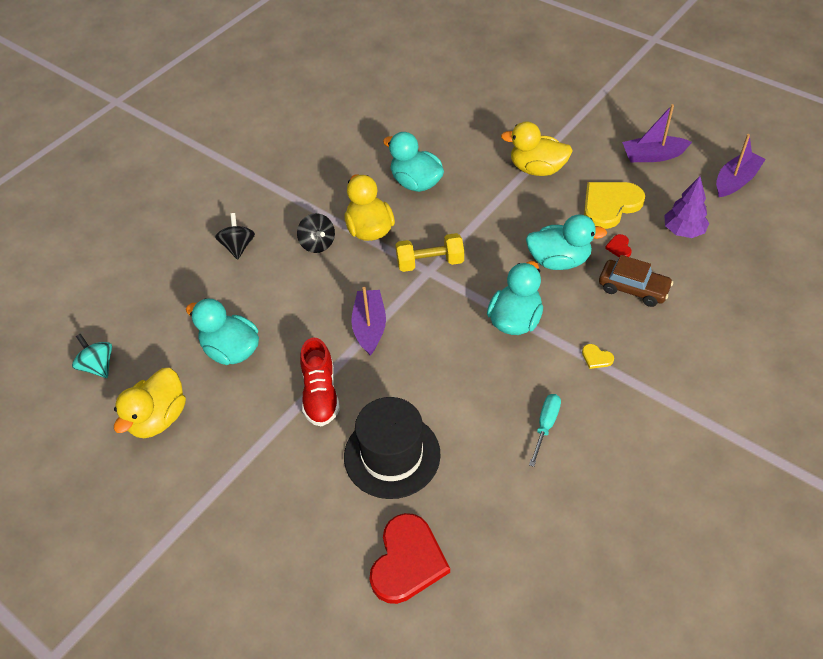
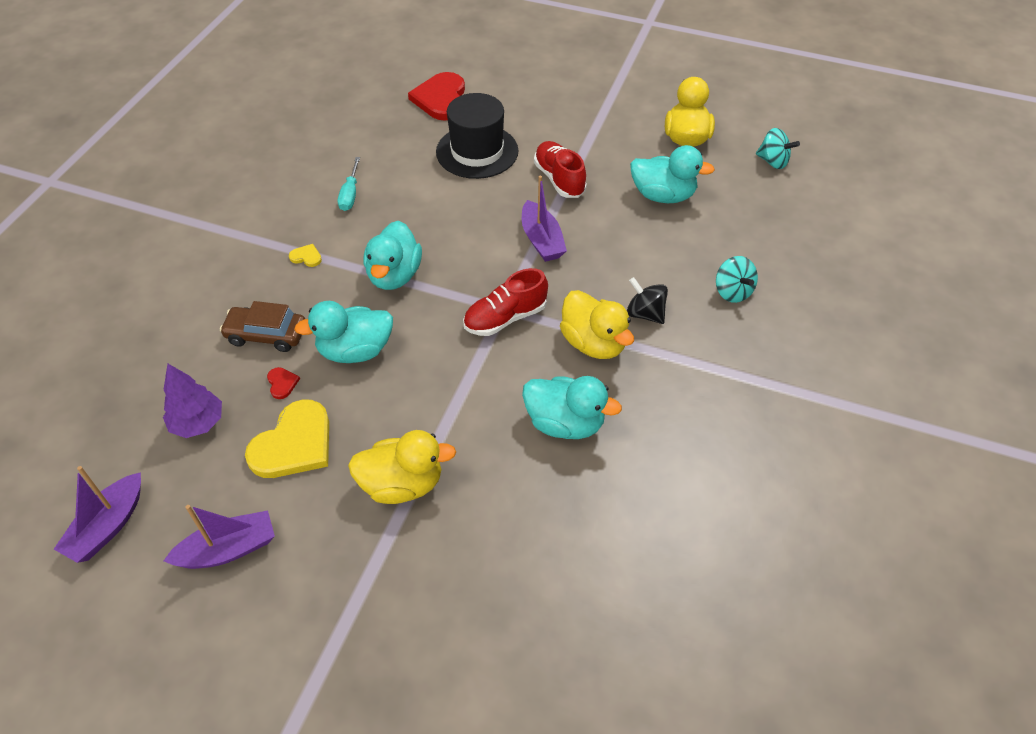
camera: 160 degrees right, 0 degrees up
(238, 247) = (732, 292): black spinning top -> turquoise spinning top
(430, 262) = (505, 318): yellow dumbbell -> red shoe

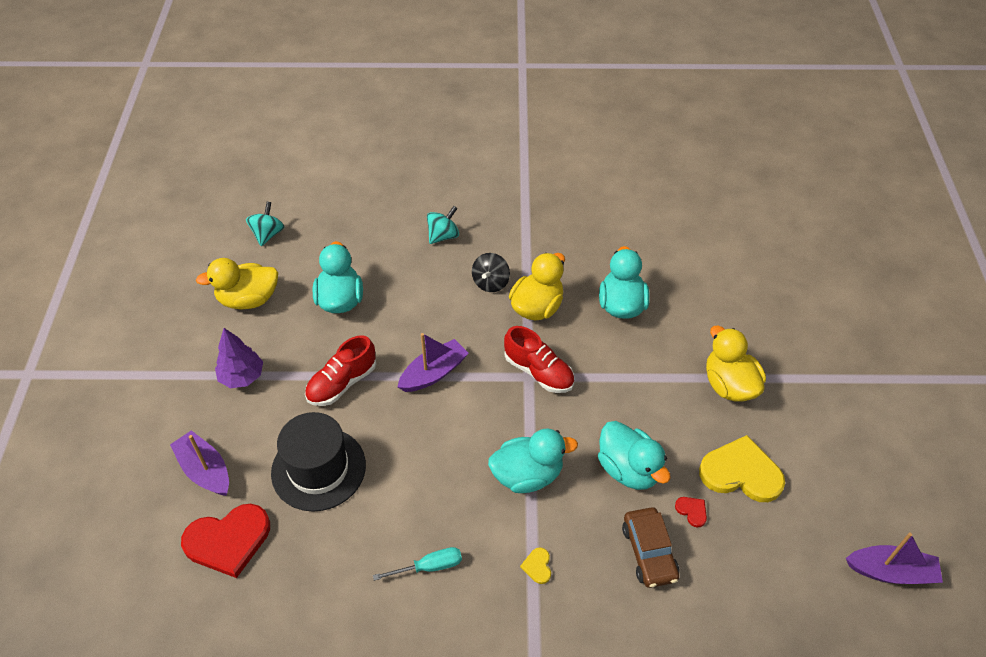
camera: 110 degrees left, 0 degrees up
(198, 423) = (767, 558): purple tree -> purple tree (242, 377)
(228, 549) = (848, 473): purple boat -> purple boat (205, 470)
(282, 383) = (692, 511): red heart -> red heart turned 90 degrees clockwise

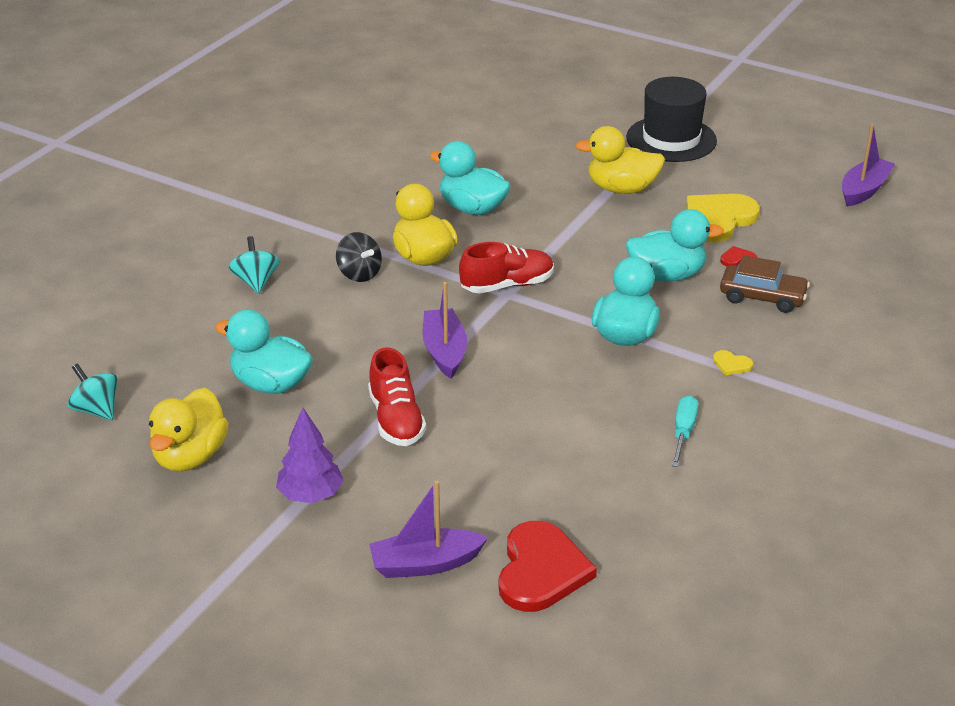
camera: 60 degrees left, 15 degrees down
(318, 469) = (500, 472): black hat -> black hat (671, 139)

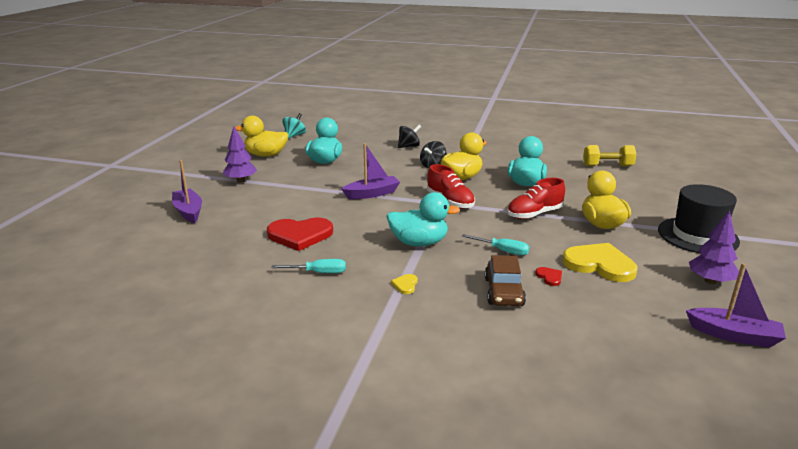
camera: 75 degrees right, 10 degrees down
(256, 282) = (409, 146): turquoise spinning top -> black spinning top
(396, 419) = (305, 190): red shoe -> red shoe (534, 214)
(446, 131) = (607, 166): none -> yellow dumbbell
(541, 570) = (181, 241): red heart -> red heart (300, 235)
(667, 275) = (502, 251): turquoise duck -> turquoise screwdriver
(768, 167) = (710, 281): none -> purple tree

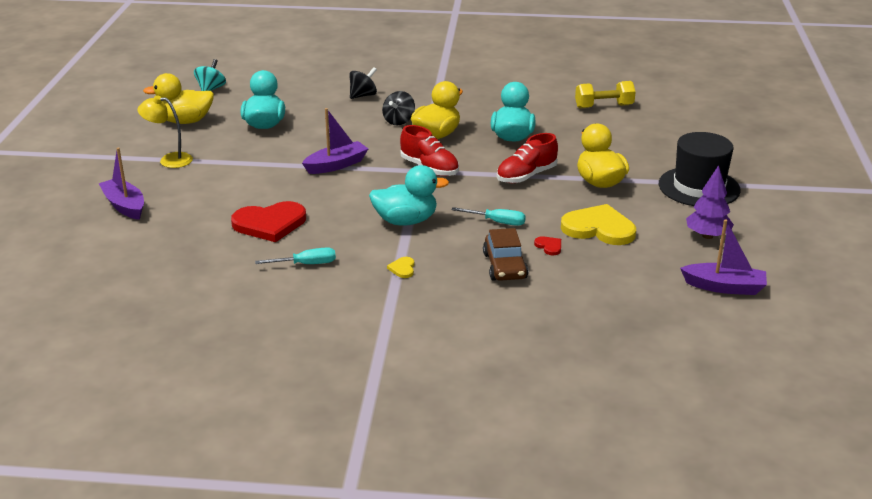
camera: 10 degrees left, 5 degrees up
(240, 181) = (169, 160): purple tree -> yellow lamp

